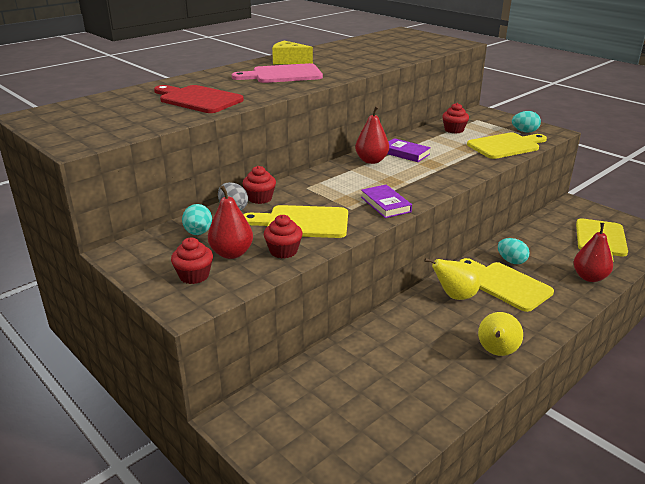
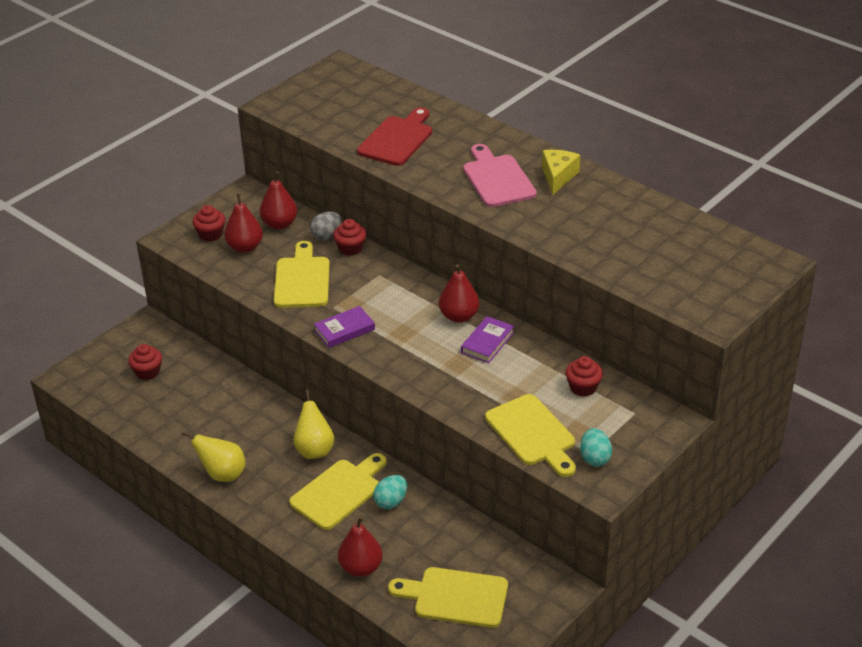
camera: 85 degrees right, 10 degrees up
(198, 233) = (279, 224): turquoise egg -> red pear
(283, 251) = (249, 274): red cupcake -> red cupcake (147, 372)

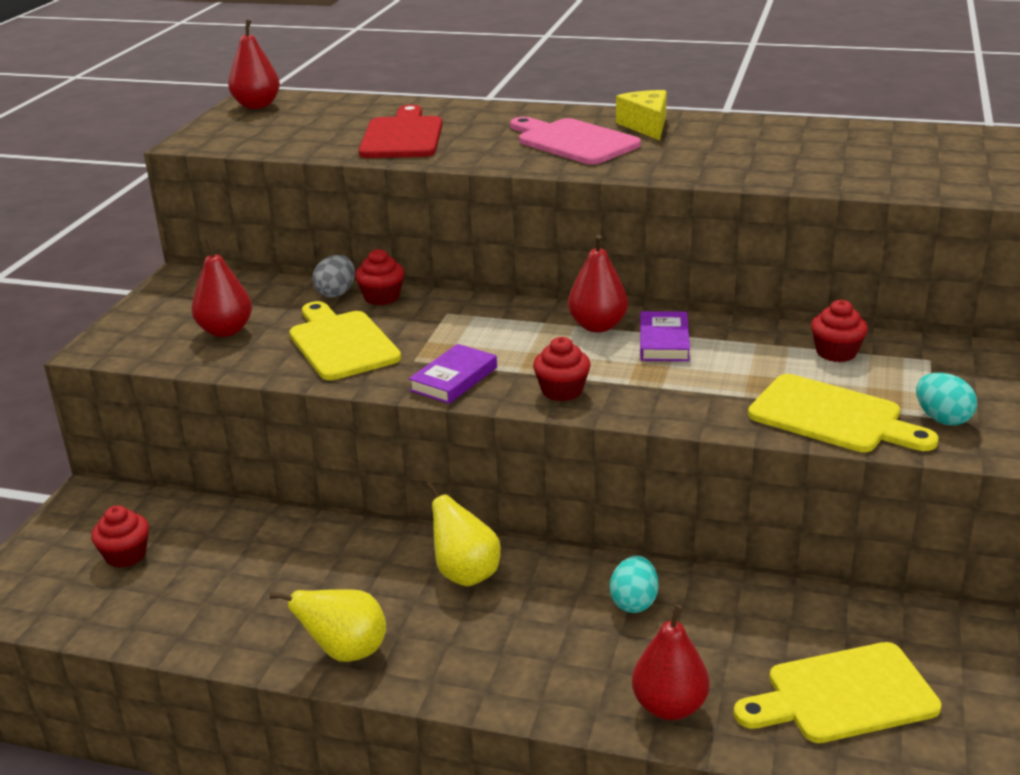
camera: 25 degrees left, 10 degrees down
(210, 234) = (161, 330): red cupcake -> red cupcake (562, 391)
(279, 224) = (258, 297): red pear -> red pear (257, 105)
(339, 492) = (547, 615): yellow cutting board -> none

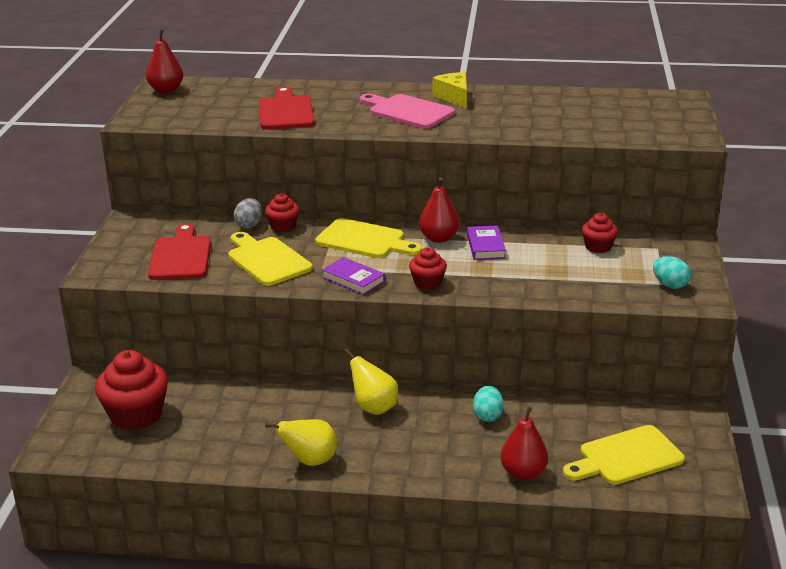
camera: 10 degrees left, 0 degrees up
(126, 555) = (136, 415): red cupcake -> red cupcake, size x1.85
(225, 331) = (180, 256): red pear -> red cutting board
(454, 379) = (353, 279): purple book -> purple book turned 75 degrees counterclockwise
(832, 417) = (603, 288): yellow cutting board -> yellow cutting board (364, 240)

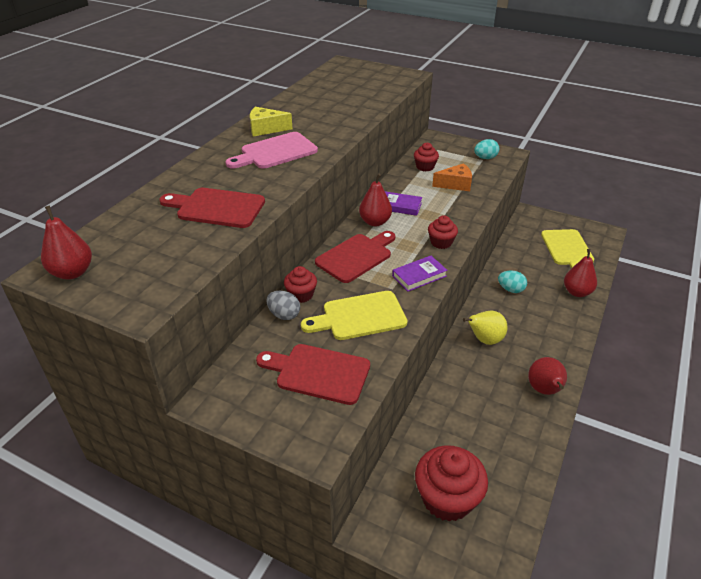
camera: 70 degrees left, 10 degrees up
(310, 461) = (544, 390): yellow pear -> red pear
(364, 240) = (356, 256): yellow cutting board -> red cutting board
(572, 273) = (455, 184): none -> orange cheese

